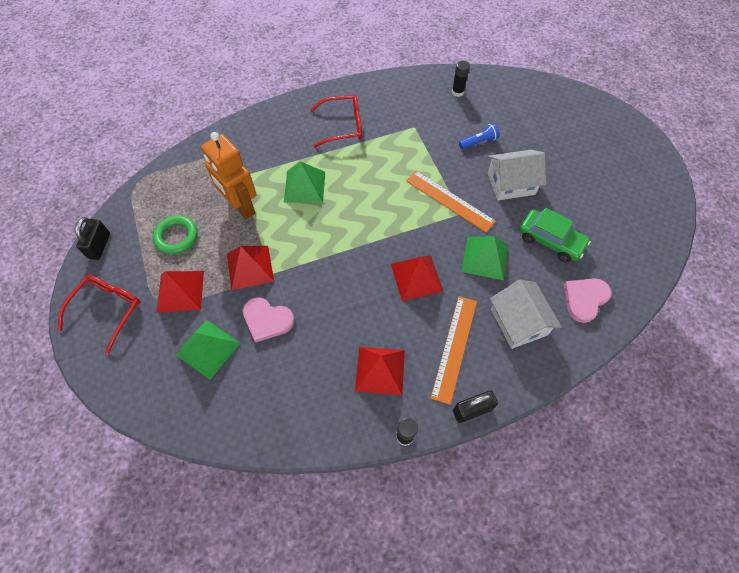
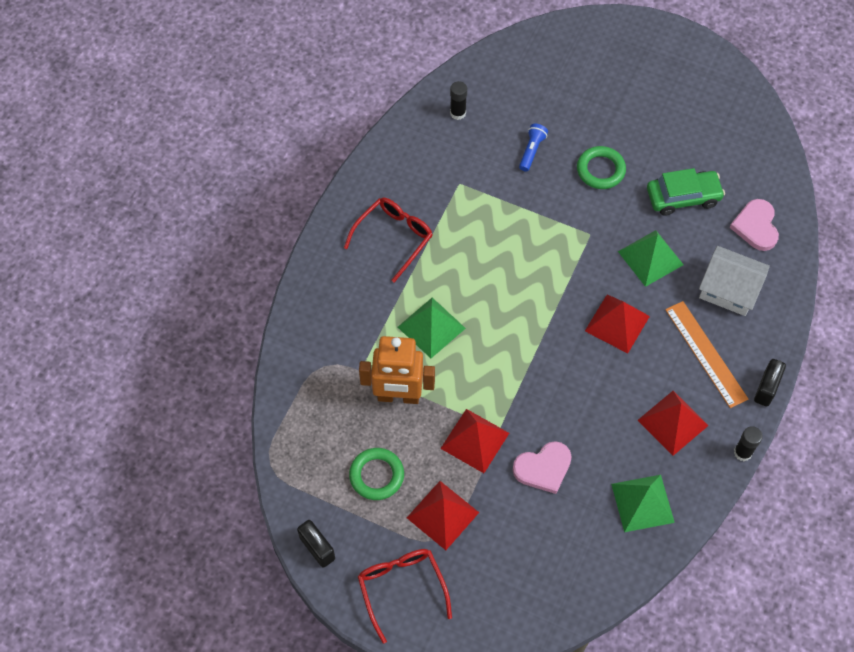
camera: 45 degrees left, 0 degrees up
(208, 349) = (525, 535): green pyramid -> green pyramid (642, 503)
(449, 200) = (568, 230): orange ruler -> none
(511, 183) = (600, 170): white house -> green ring

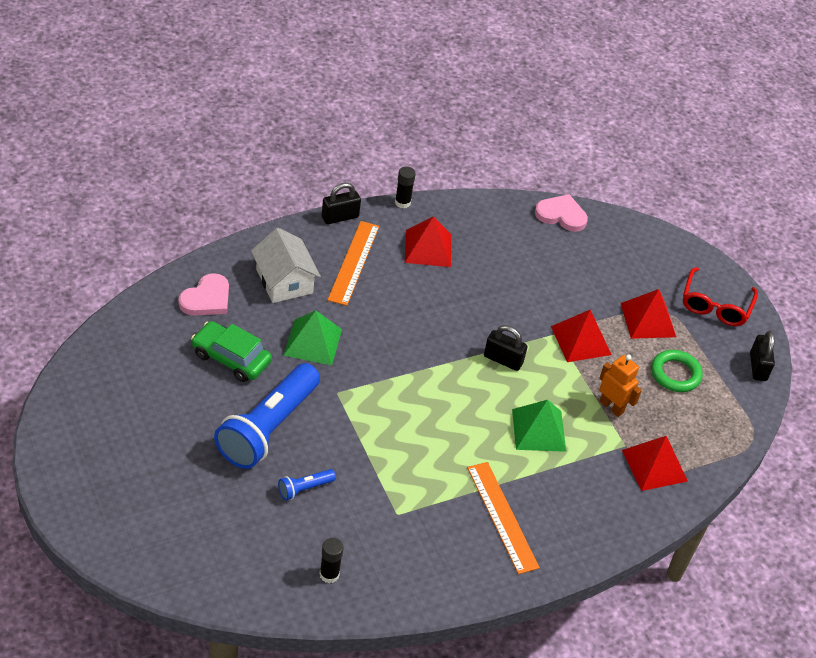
camera: 145 degrees left, 15 degrees down
(393, 238) = (502, 517): red glasses -> orange ruler
(398, 396) = (611, 407): orange robot -> orange robot, size x0.63
(512, 366) = (503, 360): none -> black padlock
(543, 468) = (548, 291): pink heart -> pink heart (561, 215)
(600, 170) = (267, 428): green ring -> blue flashlight
(617, 323) = (393, 325): red pyramid -> red pyramid (654, 465)
(642, 503) = (502, 229): green pyramid -> none

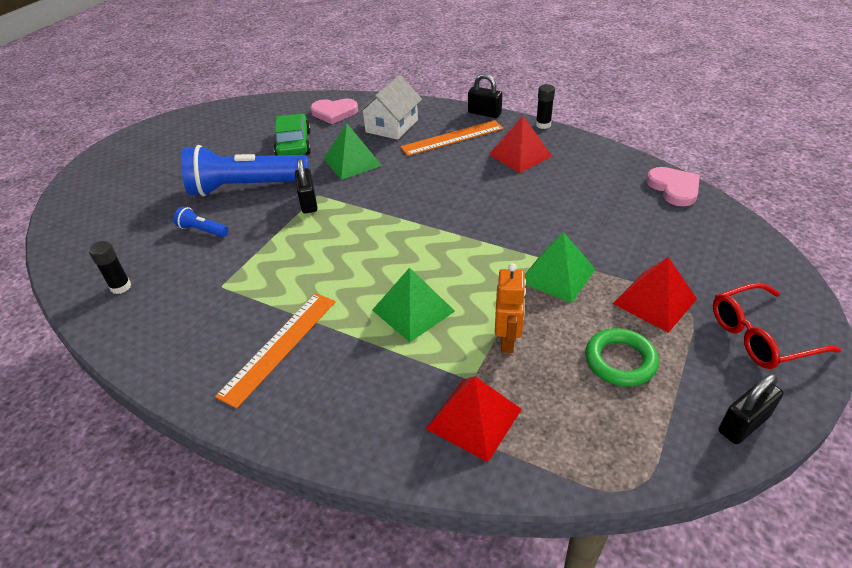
camera: 60 degrees right, 5 degrees down
(503, 360) = (465, 247): black padlock -> black padlock (308, 202)
(581, 340) = (557, 275): red pyramid -> green pyramid

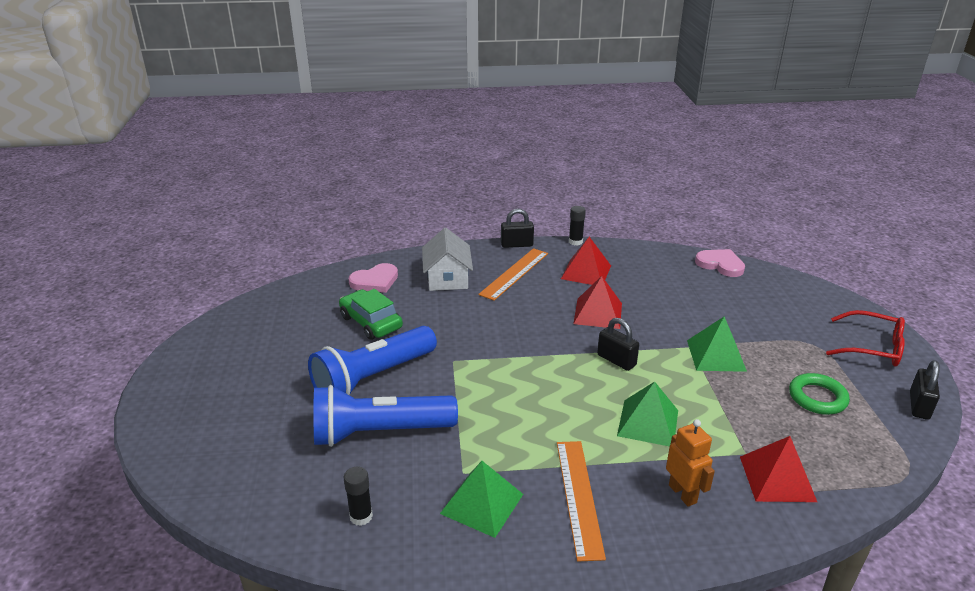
camera: 35 degrees left, 10 degrees down
(203, 230) = (379, 432): blue flashlight -> blue flashlight, size x2.37
(308, 202) = (453, 370): black padlock -> black padlock (616, 360)
(352, 162) = (450, 321): green pyramid -> green pyramid (482, 503)
(507, 340) = (737, 415): orange robot -> orange robot (683, 494)
(654, 301) = (793, 349): red pyramid -> red pyramid (598, 313)
(760, 336) = (872, 347): red glasses -> red glasses turned 105 degrees counterclockwise

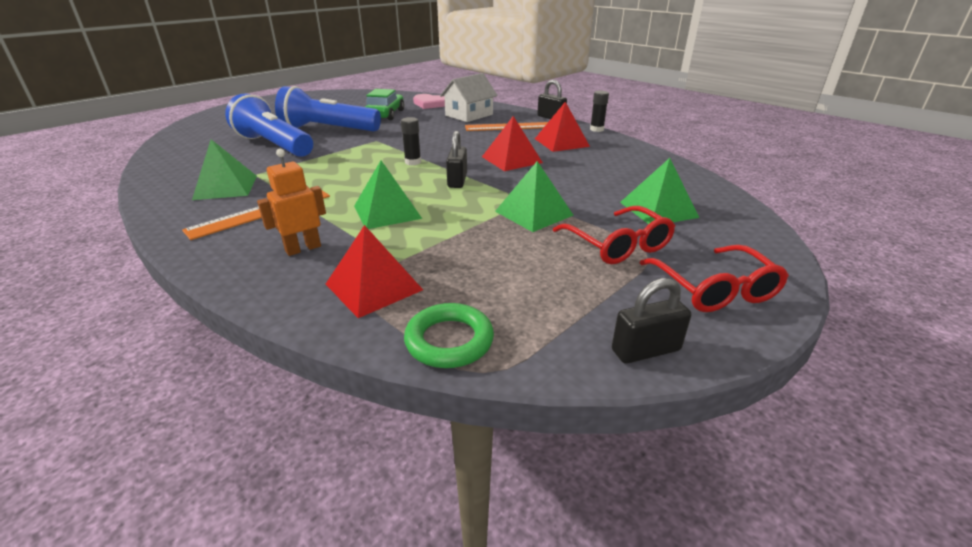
camera: 50 degrees right, 0 degrees up
(361, 516) = (187, 163): black glue stick -> black glue stick (413, 162)
(683, 494) = (303, 248): orange robot -> orange robot turned 150 degrees counterclockwise
(720, 264) = (692, 179): pink heart -> none
(756, 304) = (658, 209): none -> green pyramid
(794, 348) = (617, 245): none -> red glasses
(817, 398) = (547, 277): green ring -> green ring (449, 340)

